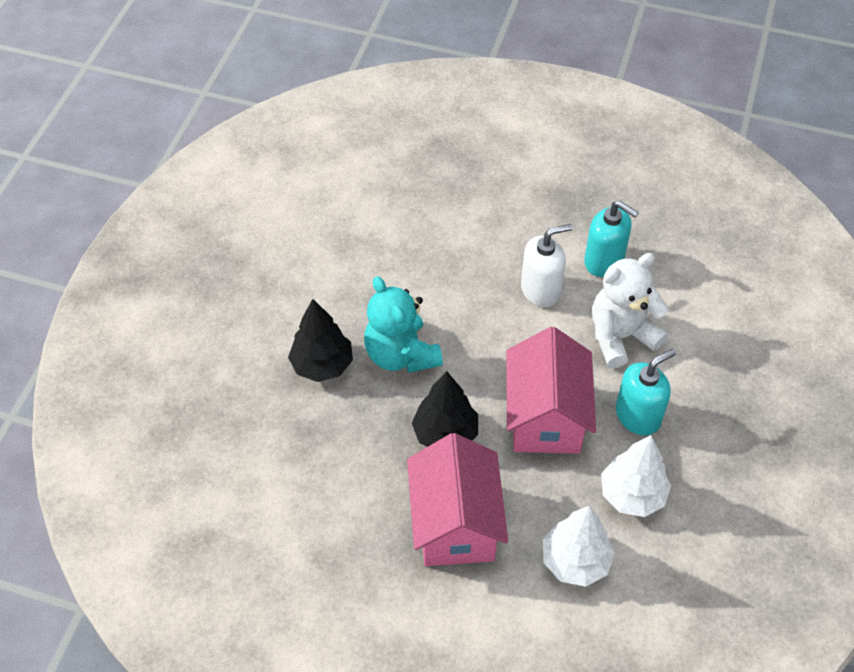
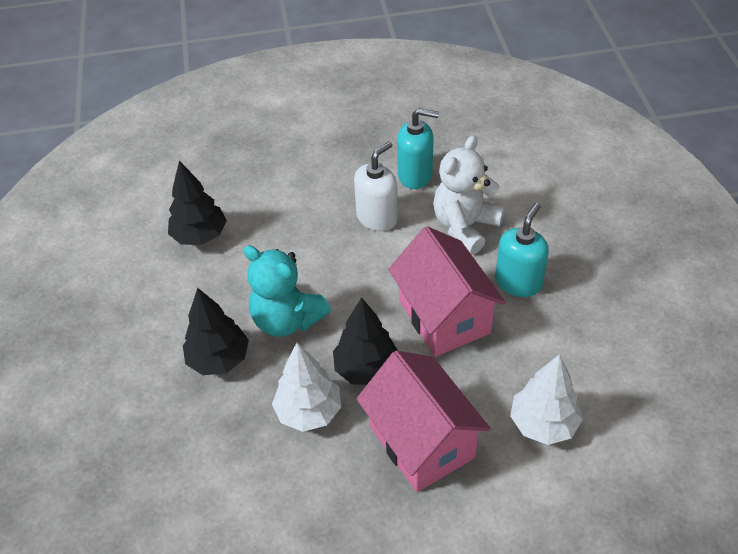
camera: 25 degrees left, 5 degrees down
(367, 238) = (200, 236): none -> black tree
(632, 495) = (554, 347): white tree -> white tree (309, 412)

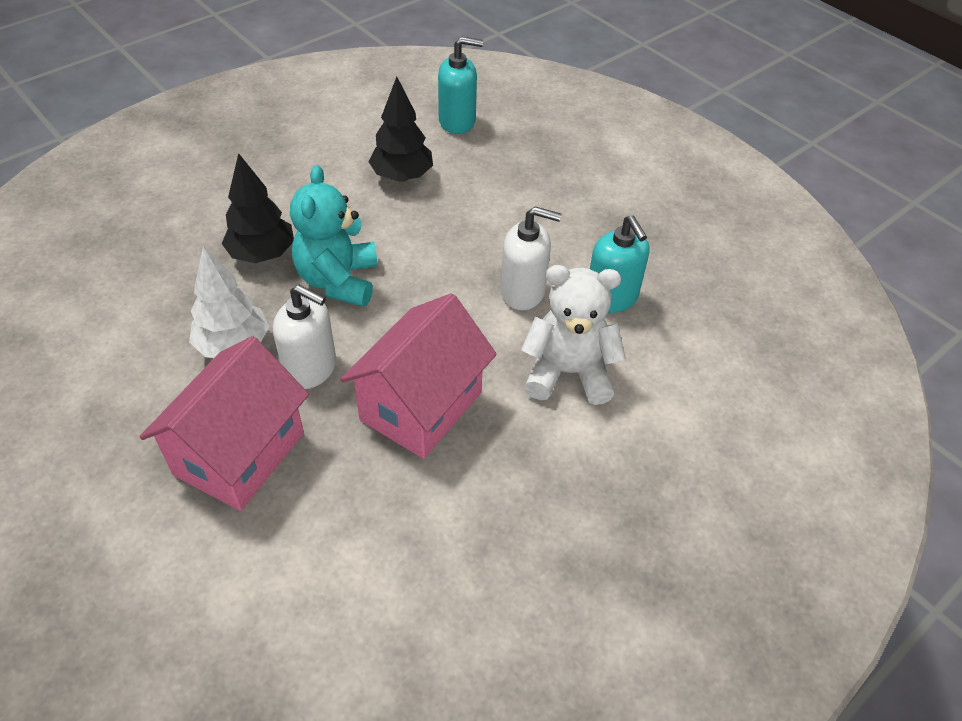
camera: 55 degrees right, 0 degrees up
(366, 369) = (311, 368): black tree -> white soap dispenser
(518, 282) = (519, 457): turquoise soap dispenser -> turquoise soap dispenser (457, 121)
(543, 424) = (319, 562): white tree -> none

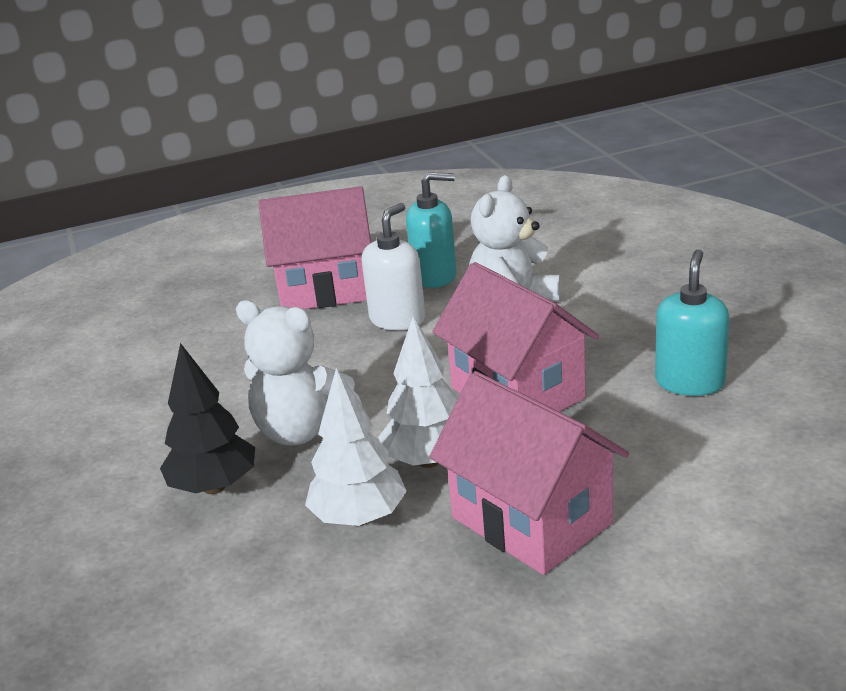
camera: 65 degrees left, 20 degrees down
(311, 368) = (428, 460): white soap dispenser -> white tree
(338, 281) = (302, 431): turquoise teddy bear -> white teddy bear
(402, 176) = (162, 372): black tree -> none
(457, 121) = (101, 327): turquoise soap dispenser -> turquoise soap dispenser (689, 382)
(559, 229) = (325, 289): none -> pink house

